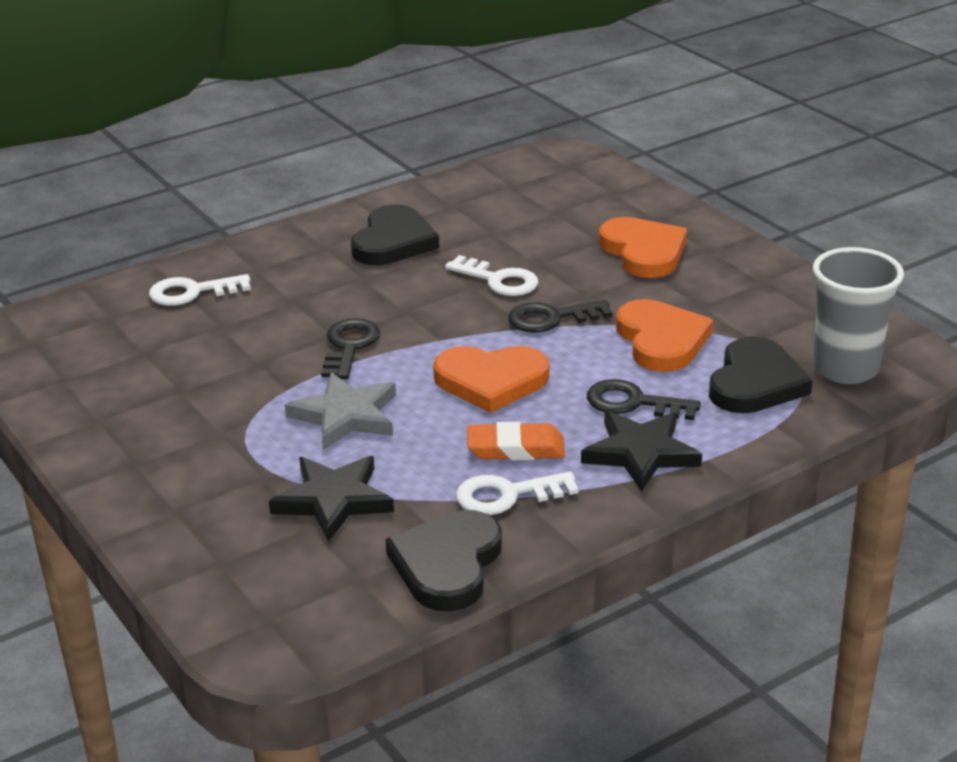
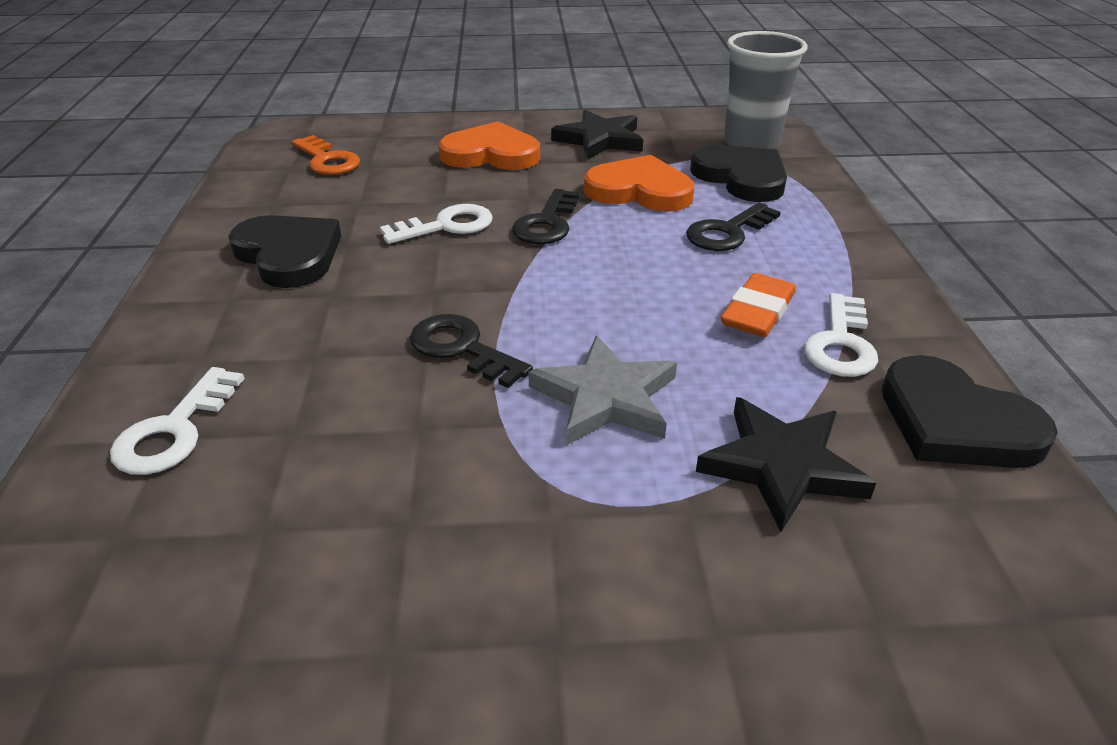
camera: 60 degrees left, 5 degrees up
(491, 381) = (624, 286): orange heart -> none
(543, 193) = (327, 160): none -> orange key
(640, 453) = (812, 255): black star -> black star (600, 140)

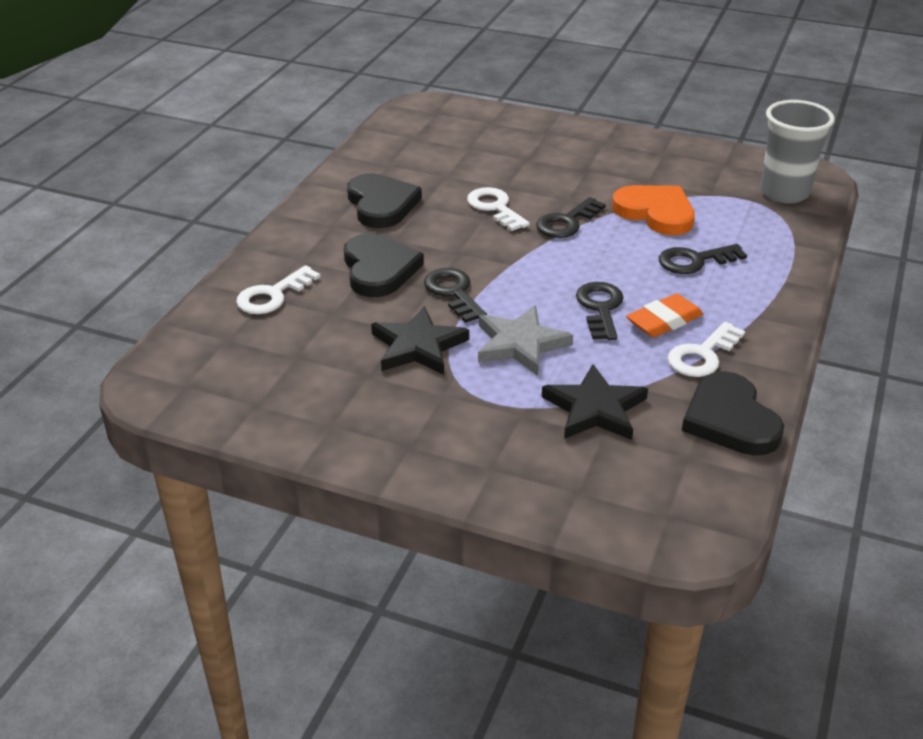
camera: 25 degrees right, 0 degrees up
(327, 160) = (442, 136): orange key -> none
(446, 226) = (495, 208): white key -> white key turned 120 degrees counterclockwise
(491, 154) = (565, 157): orange heart -> none
(600, 140) = (659, 162): black star -> black star (418, 346)
(669, 317) = (600, 308): none -> black key
(741, 177) = (747, 220): black heart -> black heart (379, 269)

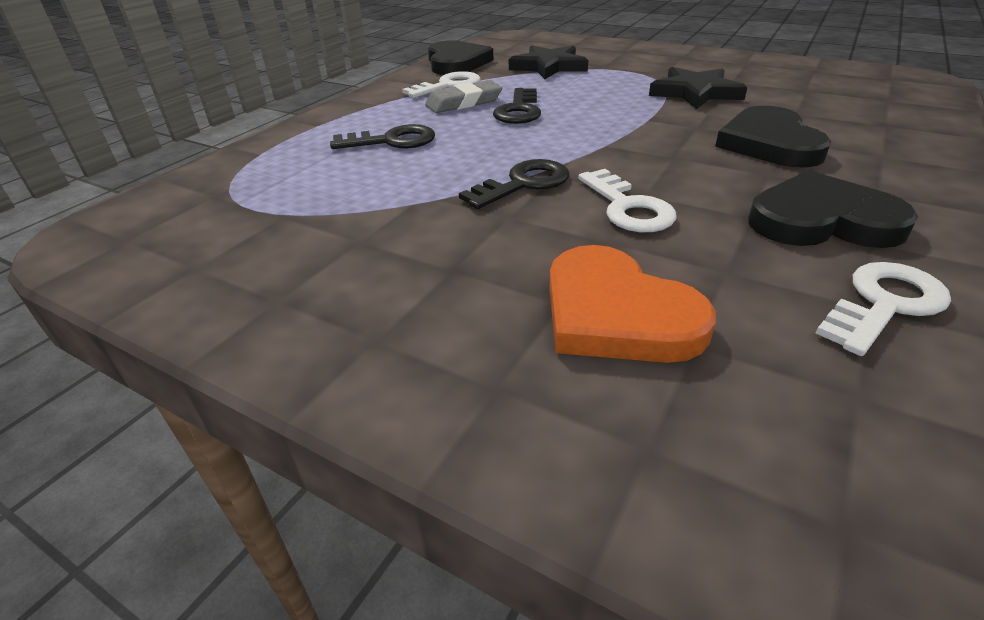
camera: 170 degrees left, 0 degrees up
(273, 295) = (879, 125): white key -> white key (884, 304)
(381, 204) = (822, 220): black heart -> black heart turned 105 degrees clockwise
(453, 293) = (671, 123): black key -> none
(520, 344) = (601, 92): grey star -> none
(656, 213) = (391, 191): orange heart -> orange heart (616, 314)
(664, 321) = (464, 102): orange eraser -> grey eraser
(784, 193) = (177, 211): grey cup -> none

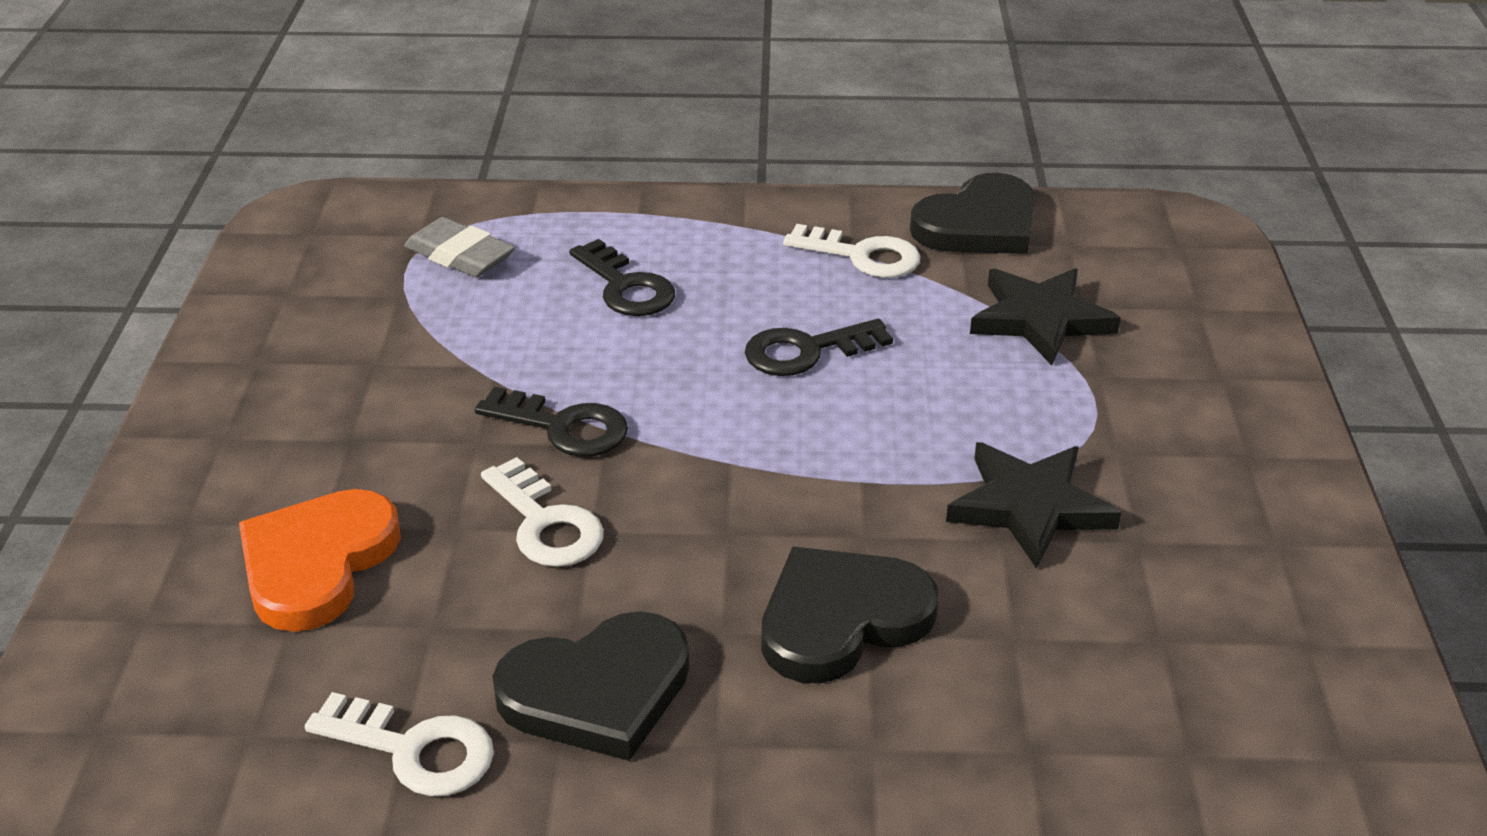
camera: 60 degrees right, 0 degrees up
(464, 102) = (802, 293): grey eraser -> grey eraser (460, 255)
(627, 207) = (545, 523): white key -> white key turned 75 degrees counterclockwise
(822, 220) = (597, 691): black heart -> black heart turned 90 degrees clockwise

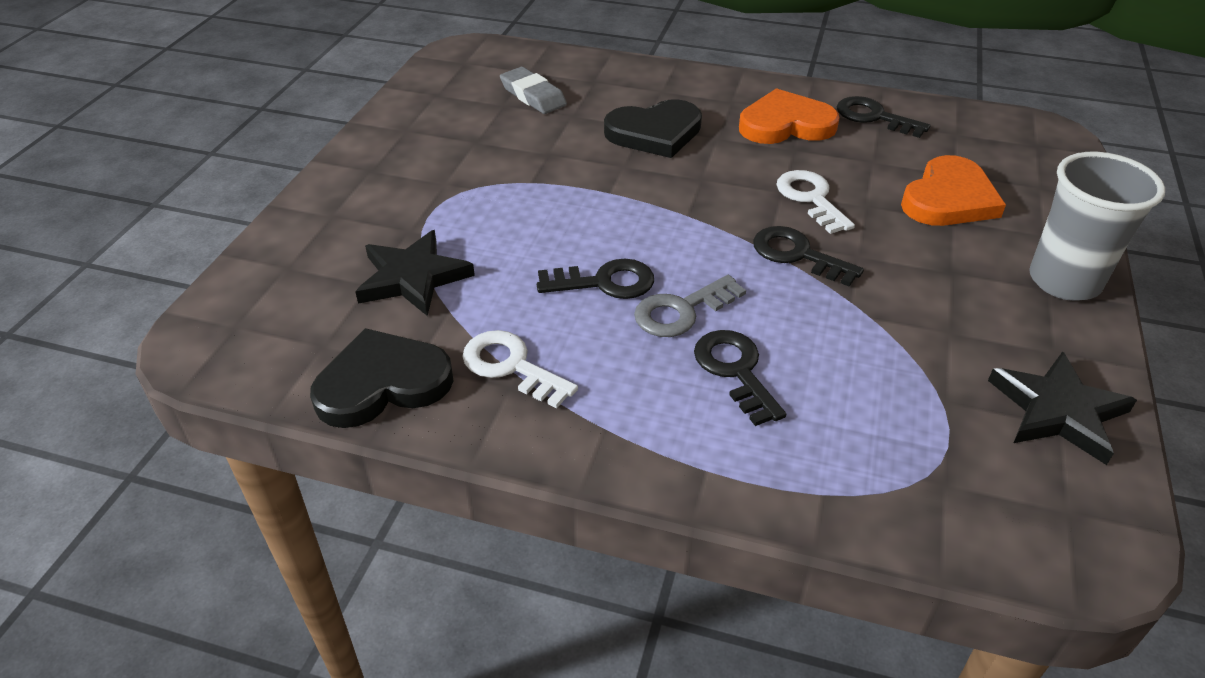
camera: 165 degrees left, 5 degrees up
(197, 450) = (1064, 281): none -> grey cup
(414, 749) = (874, 117): white key -> black key
(460, 255) = (896, 442): grey eraser -> grey eraser (533, 95)
(597, 691) = (785, 124): black heart -> orange heart
(700, 335) = (682, 311): none -> grey key
(1030, 507) = (521, 164): black star -> black star (1057, 411)

